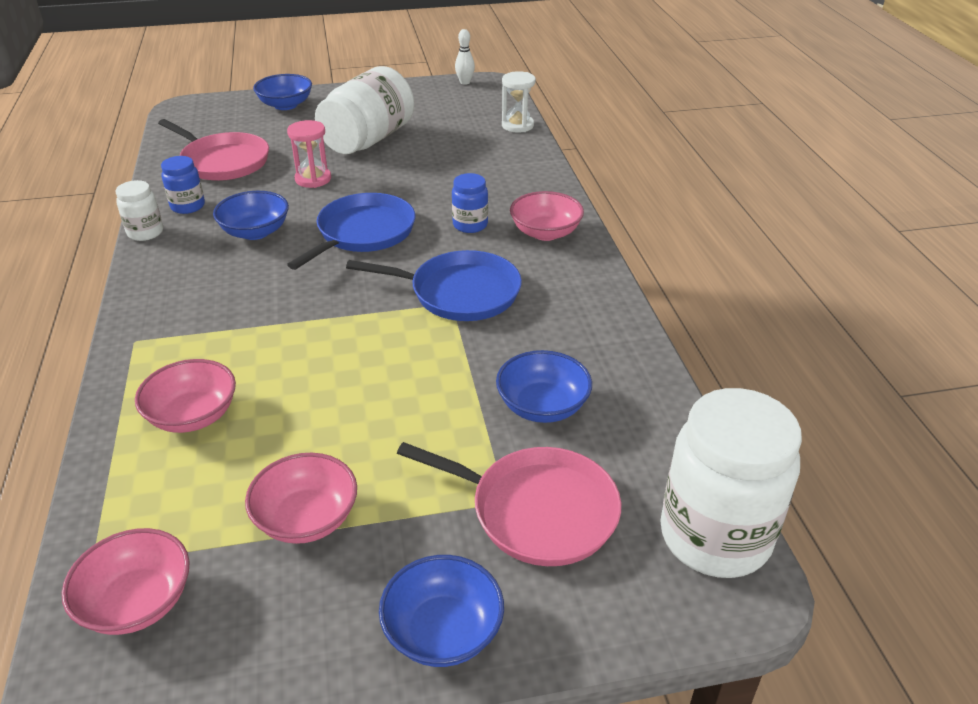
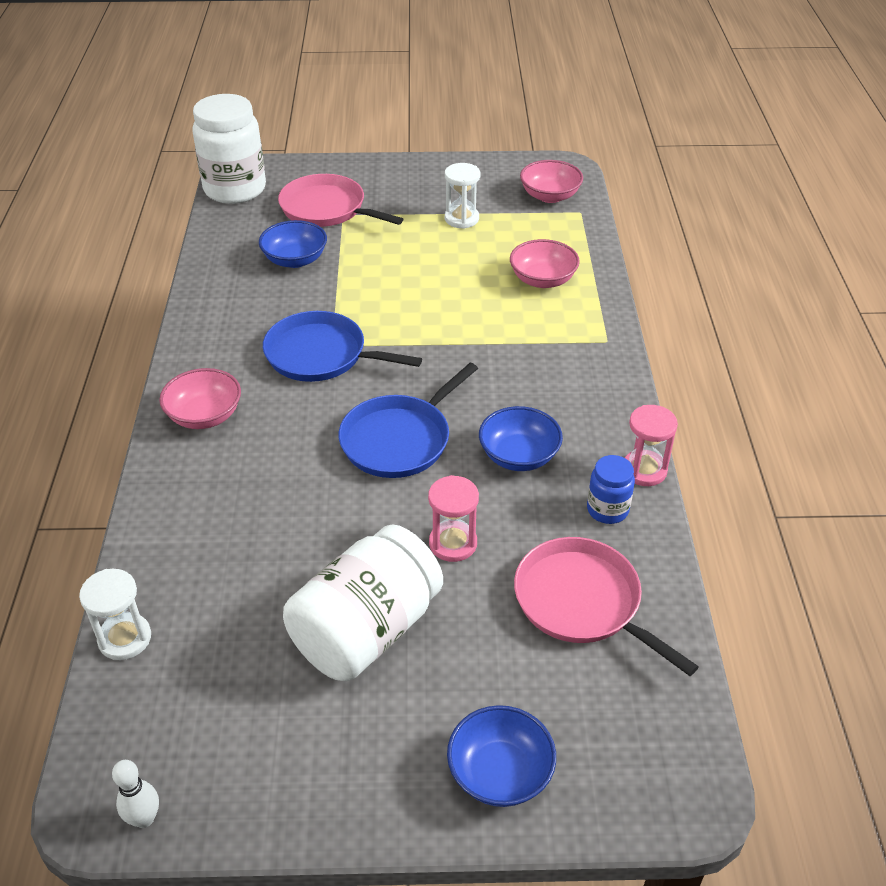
camera: 170 degrees left, 5 degrees up
(145, 233) = (644, 470): white jar -> pink hourglass
(306, 518) = (461, 219): pink bowl -> white hourglass
(443, 631) = (394, 172): blue bowl -> none
(470, 225) = (280, 436): blue jar -> none

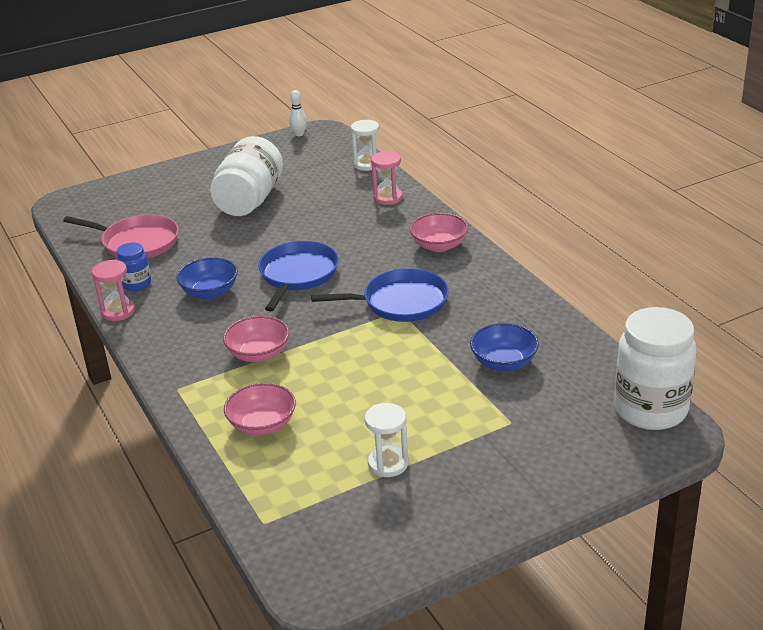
camera: 155 degrees right, 10 degrees down
(327, 209) = (534, 423): pink pan -> none
(453, 543) = (226, 241): pink hourglass -> pink hourglass (388, 198)
(500, 772) = (154, 183): blue bowl -> none
(550, 196) = (311, 533): pink bowl -> pink bowl (258, 354)

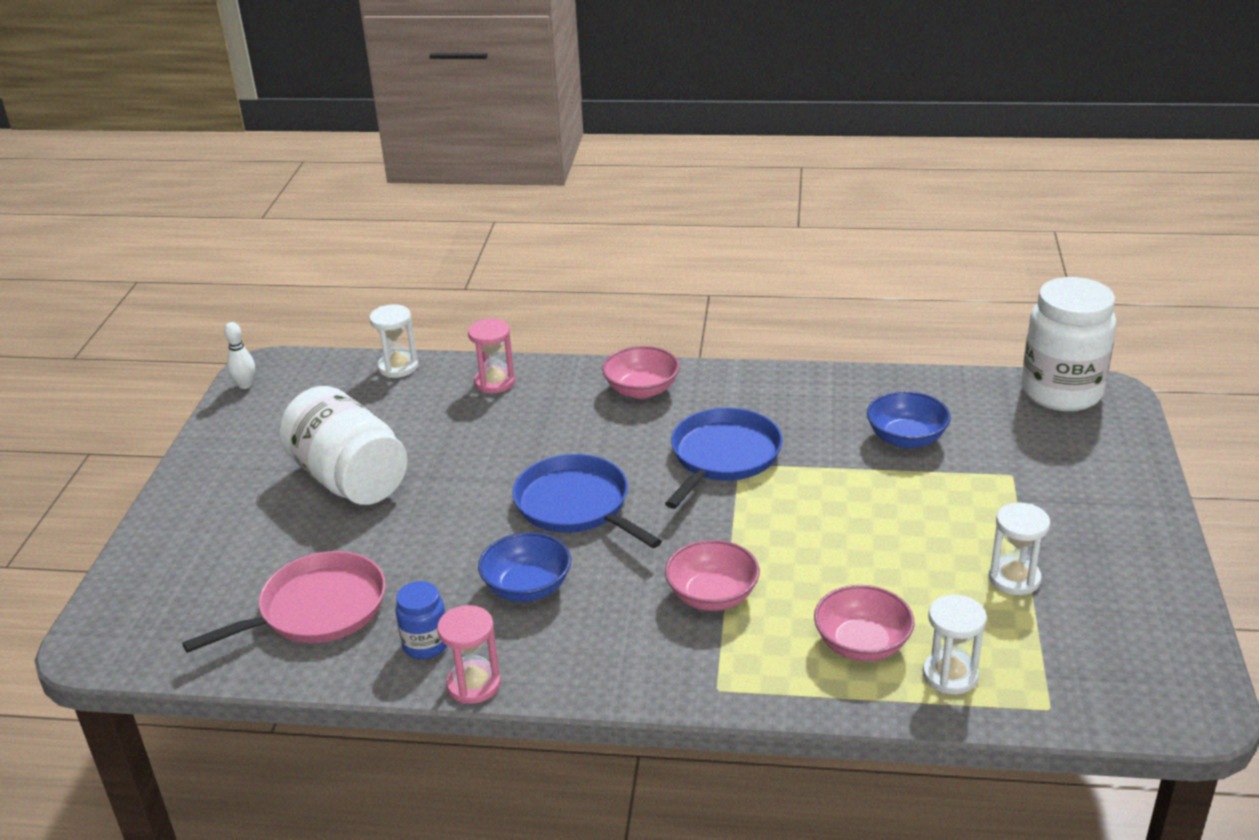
camera: 55 degrees left, 0 degrees up
(262, 470) = (950, 675): none -> white hourglass

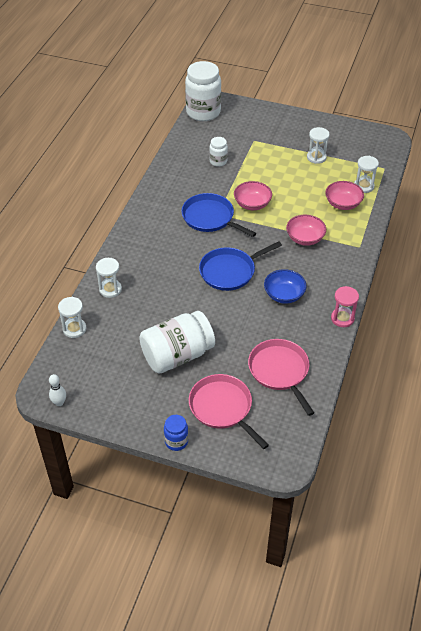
camera: 80 degrees left, 15 degrees up
(228, 550) = (223, 408): none -> pink pan
(426, 645) = (314, 332): blue jar -> blue jar (176, 441)
(494, 382) = (110, 289): pink hourglass -> white hourglass
(641, 390) = (143, 235): pink bowl -> pink bowl (252, 204)
(906, 438) = (218, 161): blue bowl -> white jar

